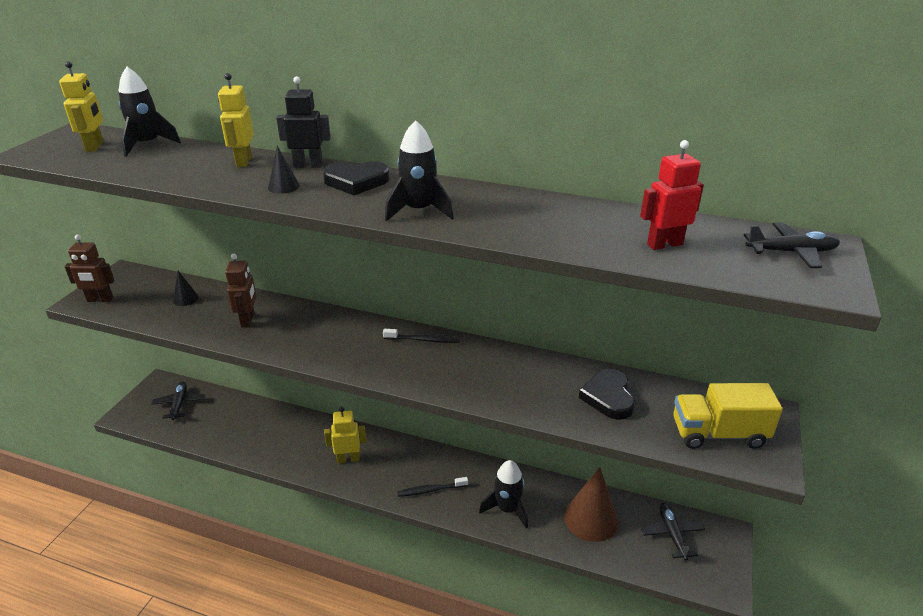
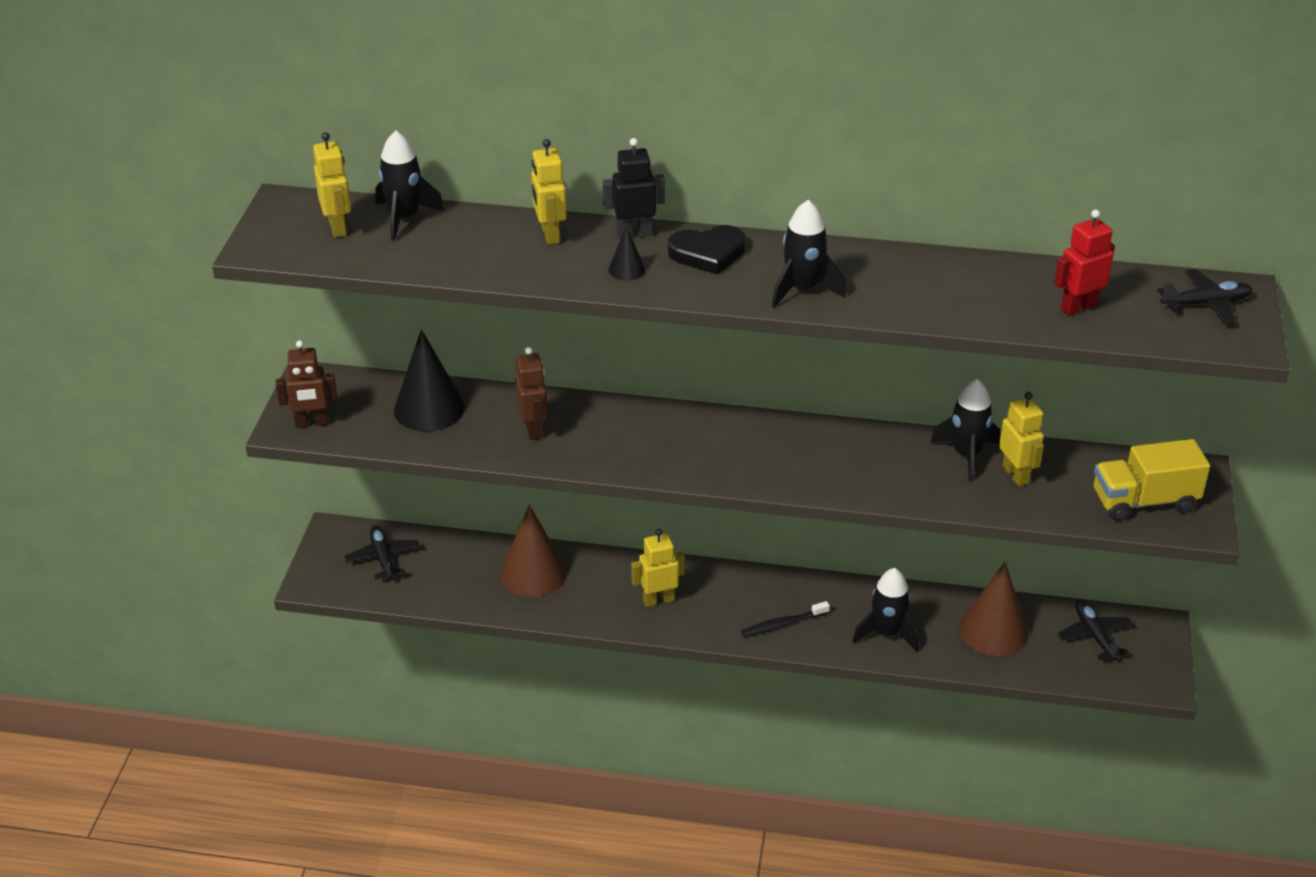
camera: 10 degrees left, 5 degrees up
(185, 299) = (429, 408): black cone -> black cone, size x2.11
(271, 427) = (533, 573): none -> brown cone
(423, 340) = (772, 430): black toothbrush -> none
(571, 376) = (966, 455): none -> black rocket
(608, 397) = (1016, 475): black heart -> yellow robot

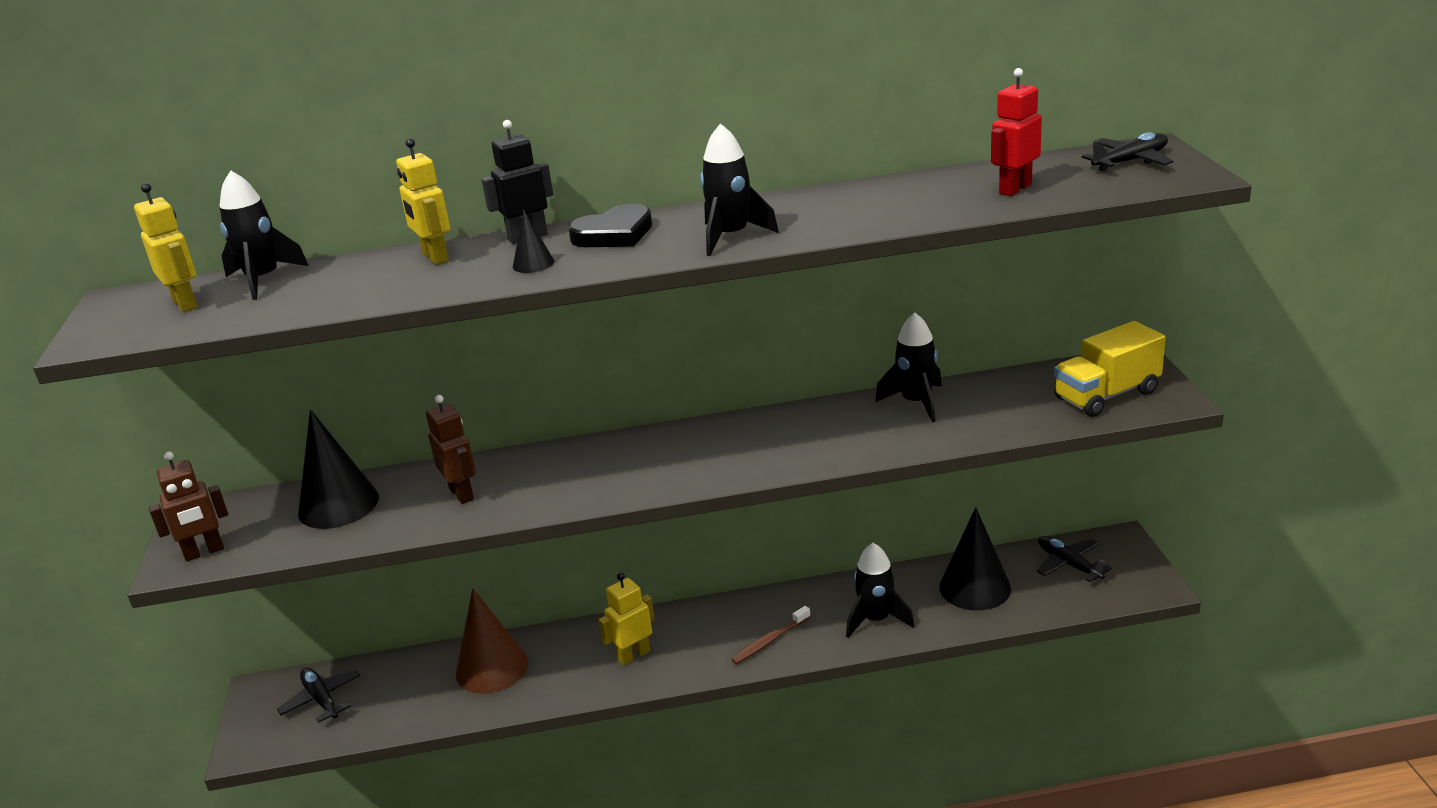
camera: 15 degrees left, 10 degrees down
(783, 624) = (770, 641): black toothbrush -> brown toothbrush
(993, 631) = (975, 587): brown cone -> black cone
(1016, 475) = (973, 406): yellow robot -> none

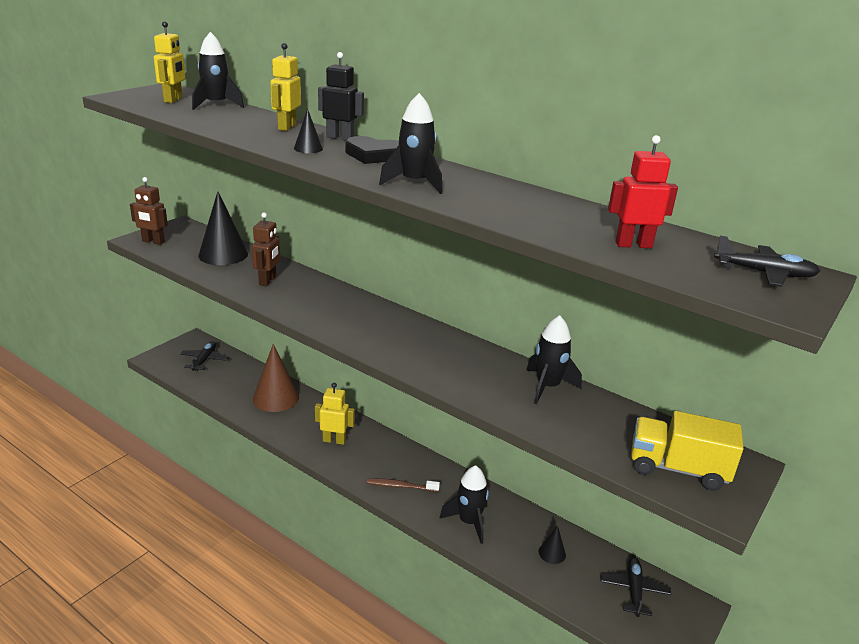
camera: 40 degrees right, 0 degrees up
(975, 587) = (552, 553): black cone -> black cone, size x0.47

